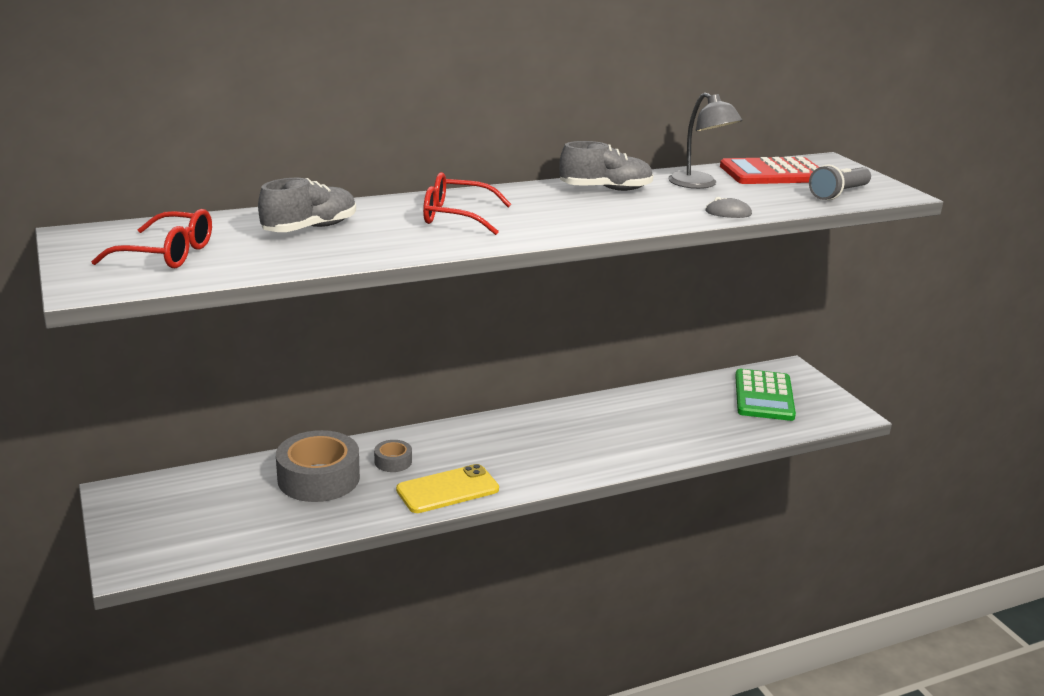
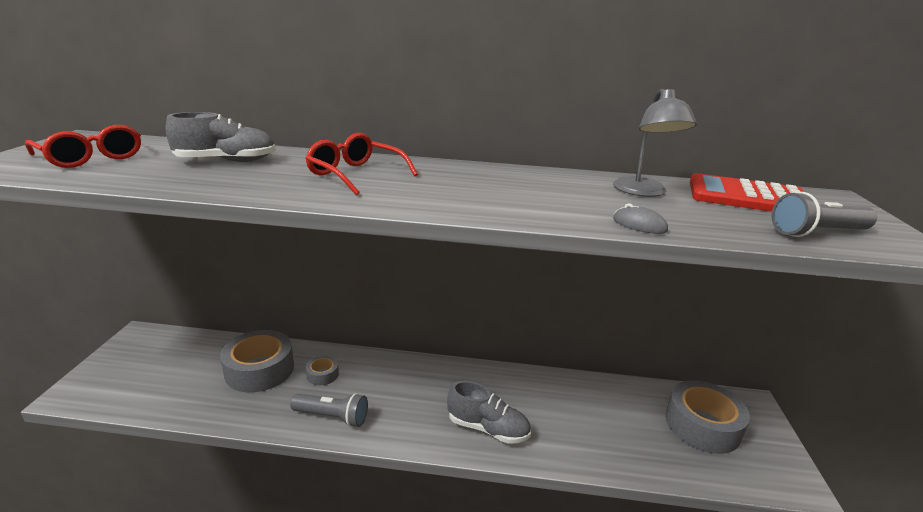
camera: 30 degrees right, 0 degrees up
(447, 489) = (332, 417): yellow phone -> grey flashlight
(605, 189) = (535, 179): grey shoe -> grey shoe (487, 428)
(764, 396) = (702, 425): green calculator -> grey tape

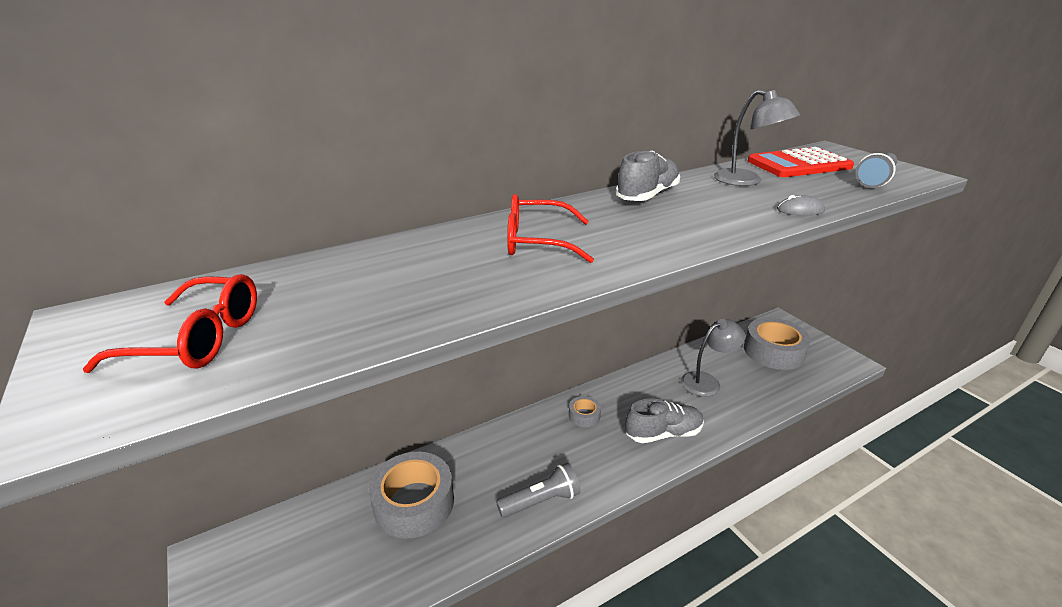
camera: 35 degrees left, 5 degrees up
(226, 161) = (379, 275): grey shoe -> grey shoe (647, 195)
(322, 374) = (482, 470): grey tape -> grey tape (584, 415)
(587, 412) = (707, 381): none -> grey lamp

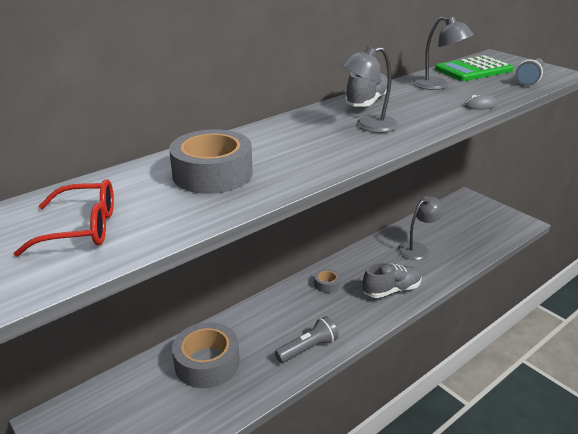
camera: 10 degrees left, 0 degrees up
(538, 242) = (298, 142): red glasses -> none
(639, 227) = (368, 126): none -> grey lamp
(773, 351) = (465, 221): grey tape -> grey tape (212, 174)
(799, 164) = (473, 70): red calculator -> green calculator

